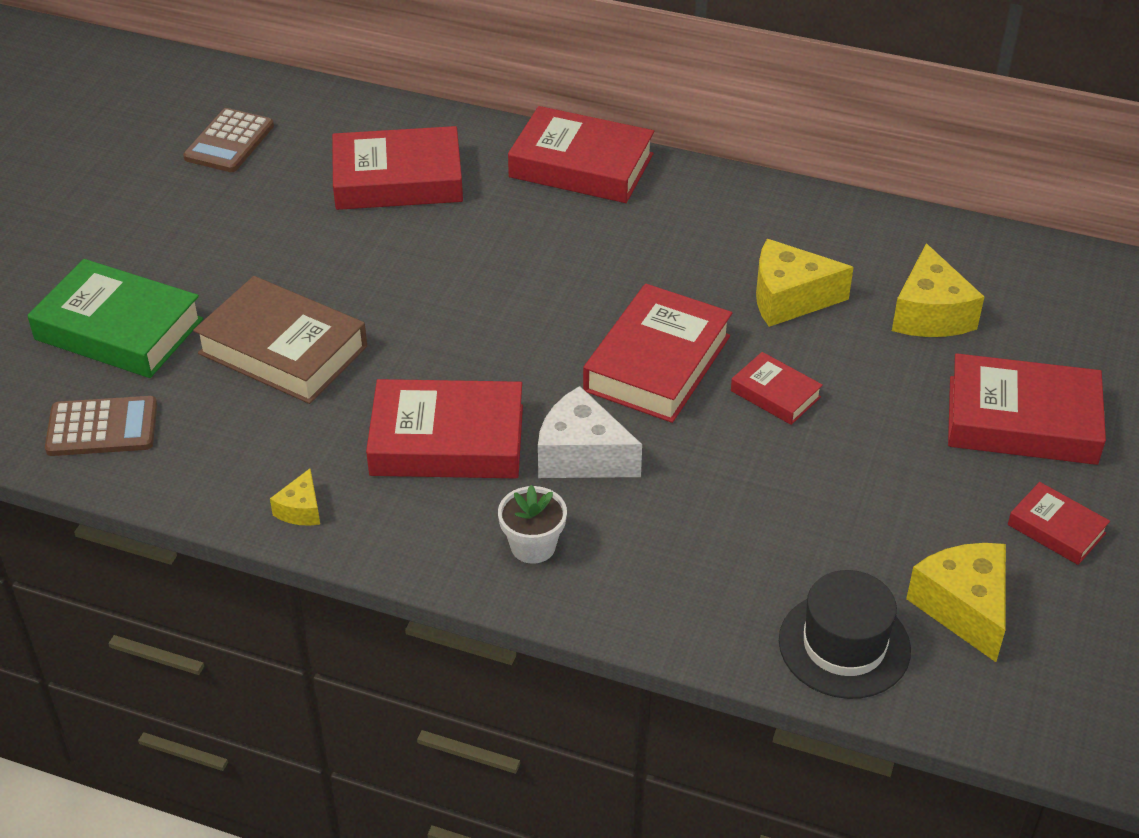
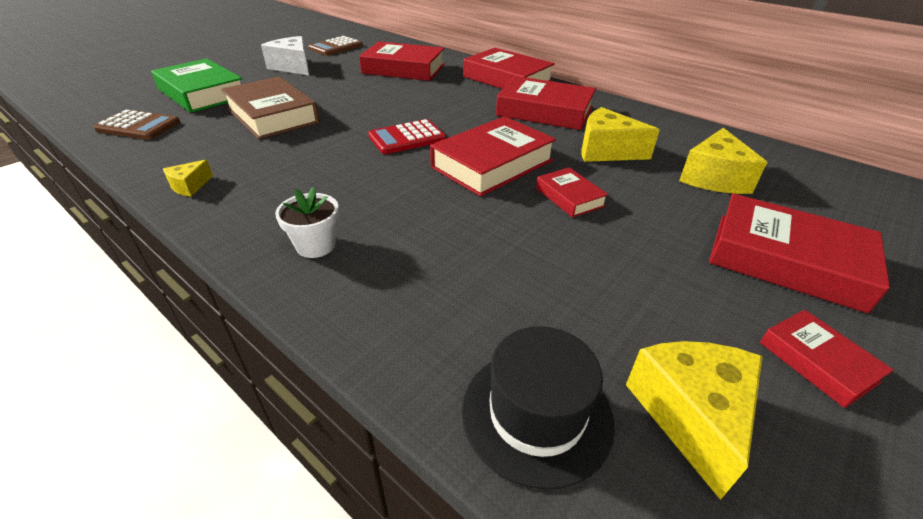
camera: 20 degrees right, 5 degrees down
(447, 441) = (319, 173): red book -> red book (544, 111)
(516, 344) = (407, 138): none -> red calculator
(581, 456) = (400, 200): white cheese -> white cheese (293, 67)

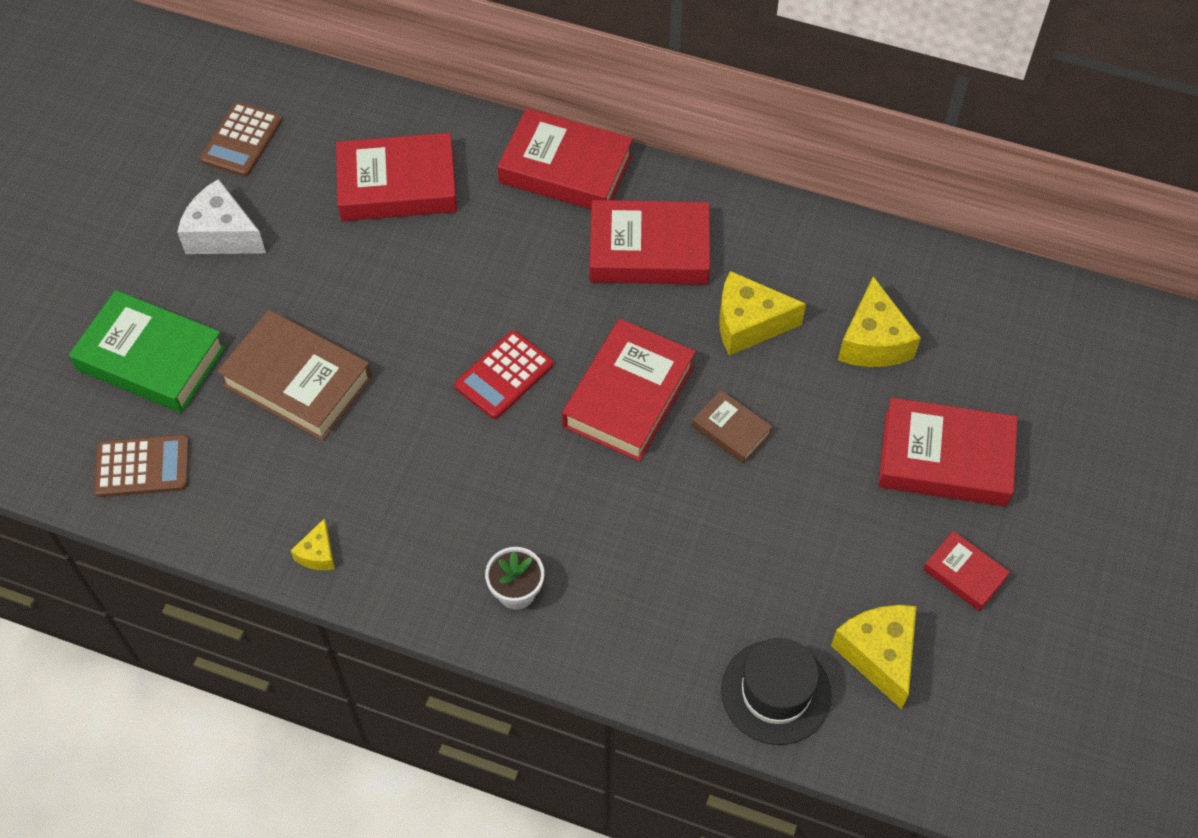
camera: 20 degrees left, 20 degrees up
(569, 197) = (731, 430): red book -> brown book

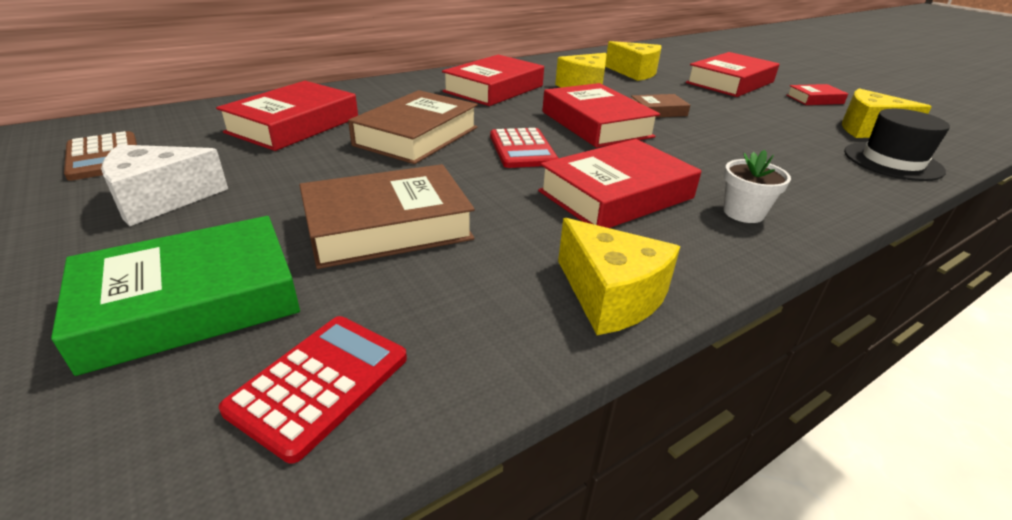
camera: 55 degrees left, 25 degrees down
(142, 466) = (320, 383): brown calculator -> red calculator
(318, 554) = (611, 296): yellow cheese -> yellow cheese, size x1.91
(458, 284) = (417, 136): none -> brown book
(565, 169) = (395, 86): red book -> red book (616, 195)

